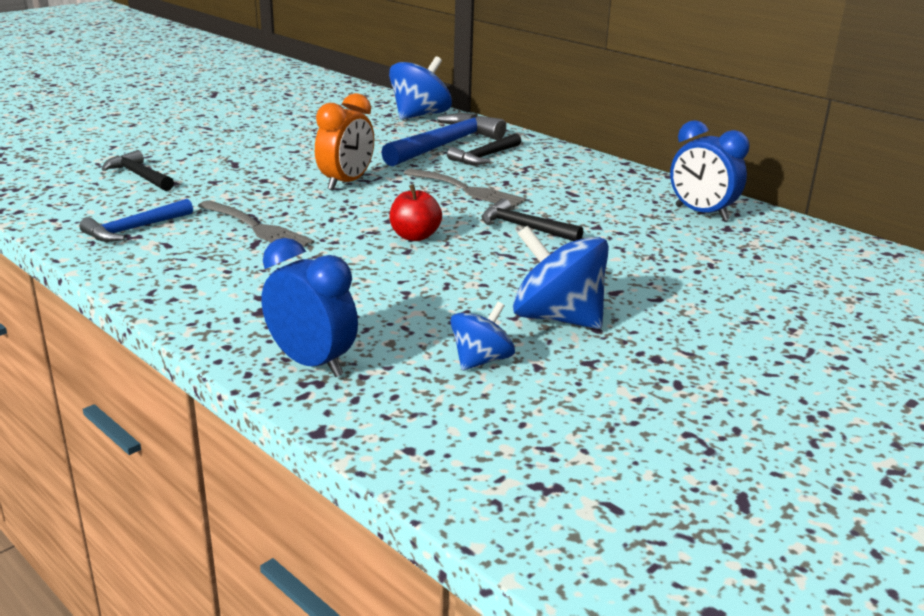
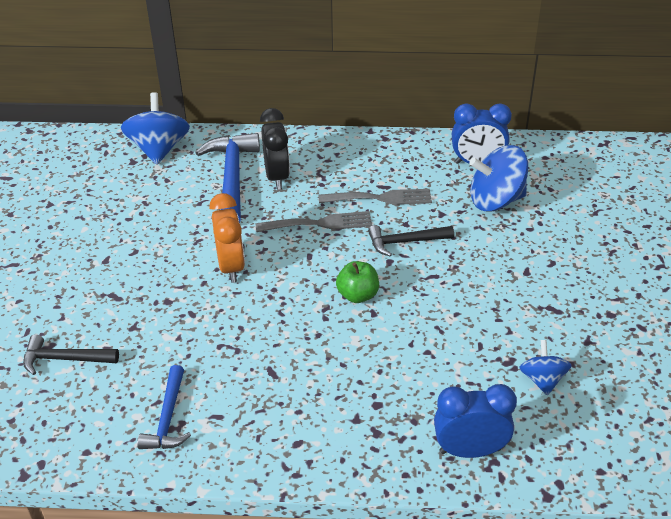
camera: 40 degrees left, 15 degrees up
(257, 228) = (249, 356): grey fork -> grey fork (381, 198)
(415, 236) = (358, 295): red apple -> green apple
(484, 156) = (277, 177): black hammer -> black clock
(557, 318) = (530, 316): blue spinning top -> blue spinning top (496, 200)

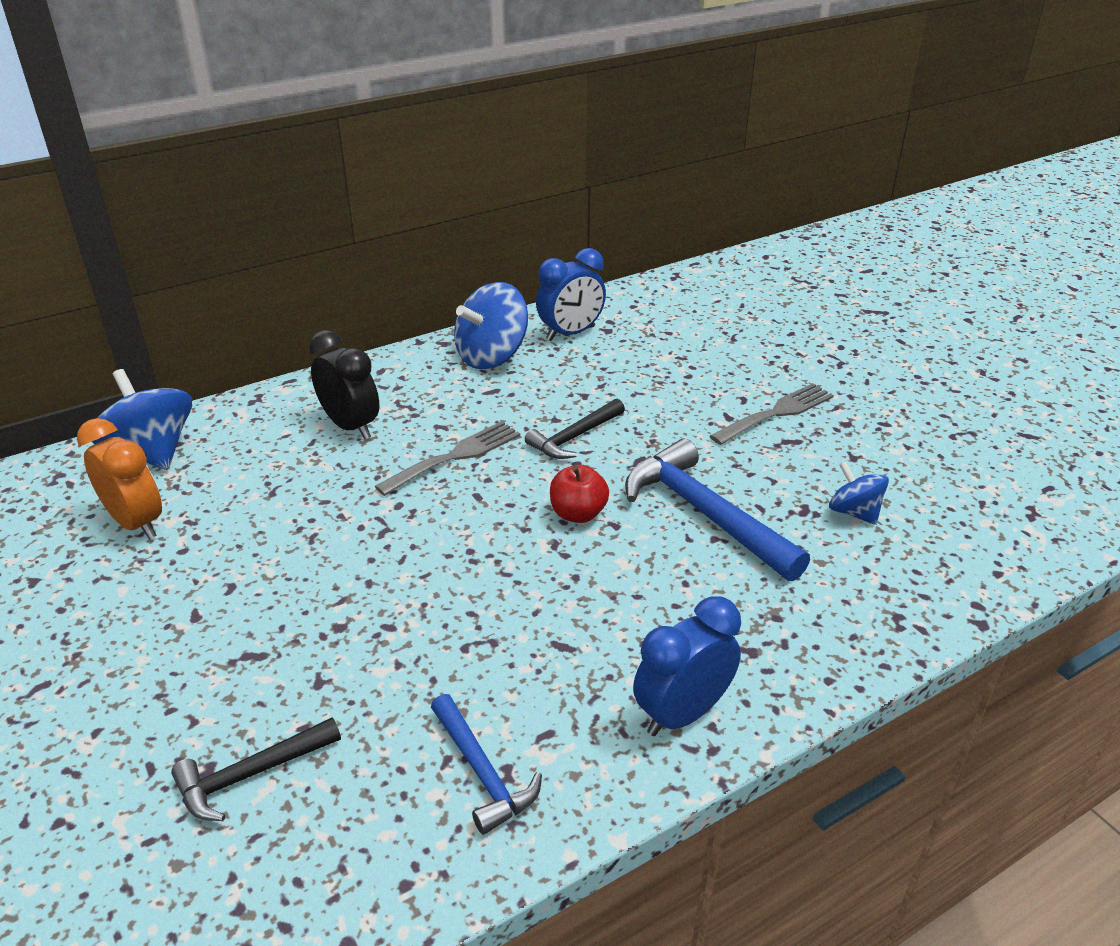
camera: 35 degrees left, 5 degrees down
(231, 267) = (389, 548): orange clock -> orange clock (136, 523)
(232, 178) = (291, 449): blue hammer -> blue hammer (705, 514)
(358, 295) = (578, 514): green apple -> red apple
(381, 198) = (501, 404): grey fork -> grey fork (776, 413)
(470, 450) = (864, 618): blue clock -> blue clock (682, 713)
(496, 200) = (627, 362): blue spinning top -> blue spinning top (492, 356)

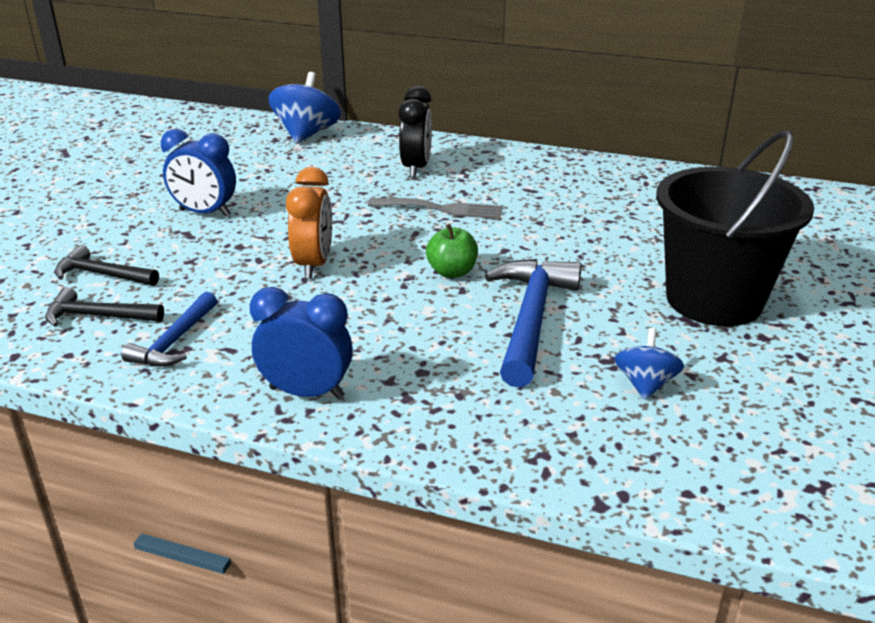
camera: 50 degrees right, 5 degrees down
(136, 523) = (247, 158): orange clock -> orange clock (314, 265)
(492, 356) = (567, 173): blue spinning top -> none
(571, 333) = (648, 185): blue clock -> blue clock (205, 213)
(574, 437) = (531, 236): black hammer -> black hammer (98, 316)
(578, 514) = (452, 272): red apple -> green apple
(776, 413) = (714, 300): grey fork -> black bucket

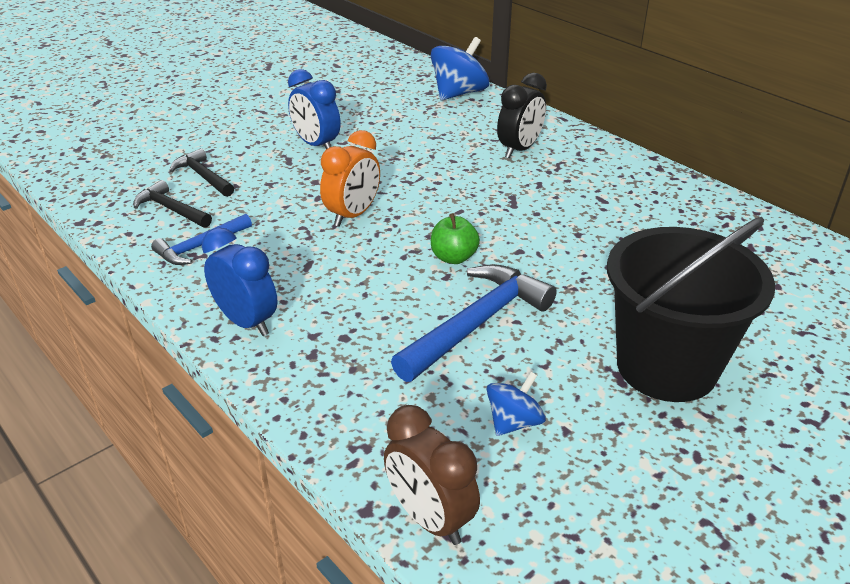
camera: 30 degrees right, 5 degrees up
(442, 209) = (503, 195): grey fork -> none
(660, 487) = (430, 518): none -> brown clock

